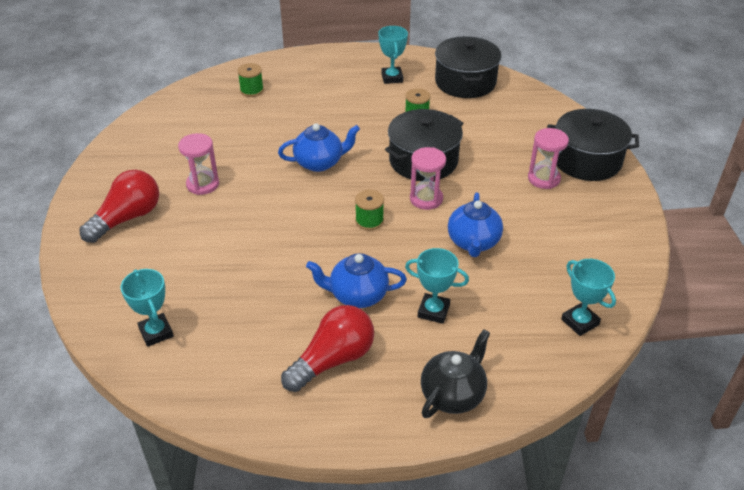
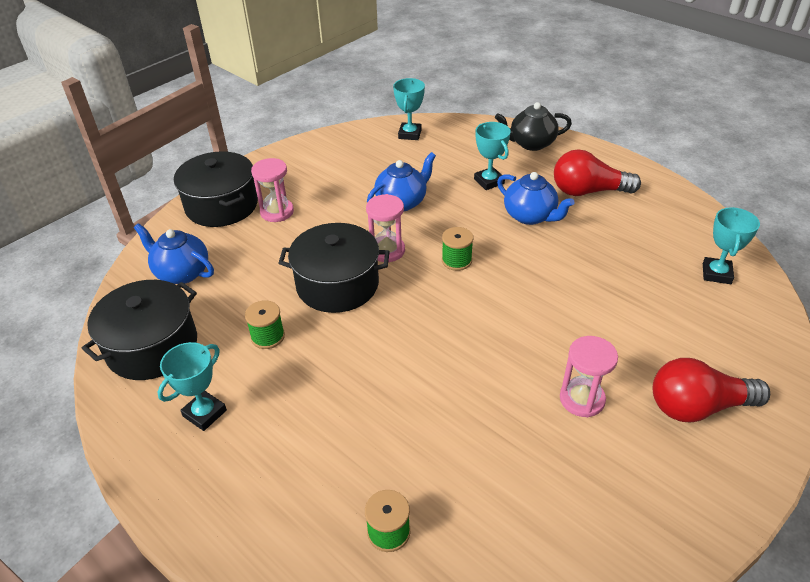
camera: 135 degrees left, 0 degrees up
(319, 163) = (432, 345): blue teapot -> blue teapot (182, 272)

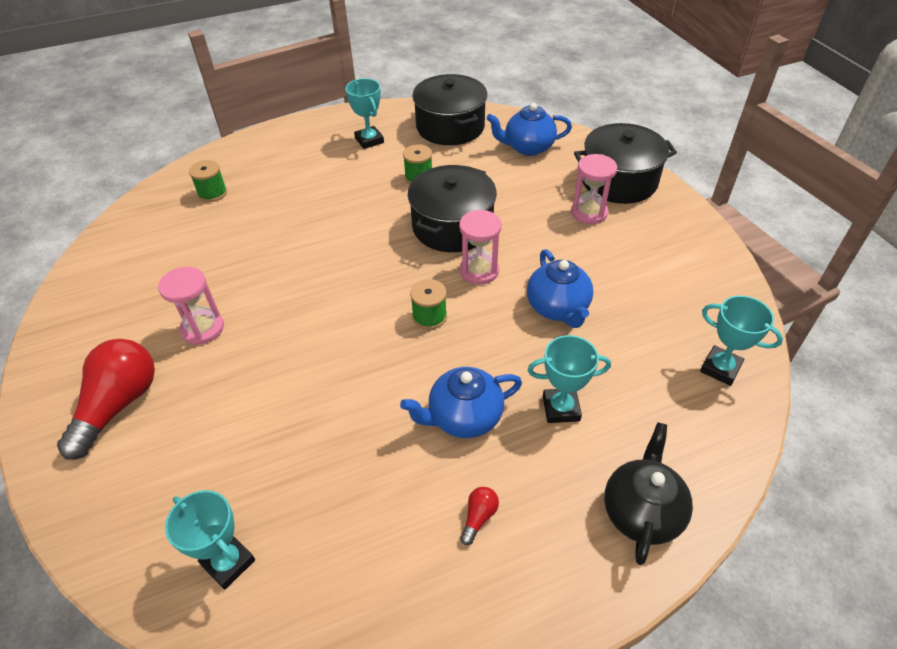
camera: 115 degrees right, 5 degrees up
(182, 272) = (528, 148): blue teapot -> blue teapot turned 150 degrees counterclockwise
(588, 191) = (479, 517): red light bulb -> red light bulb, size x0.42

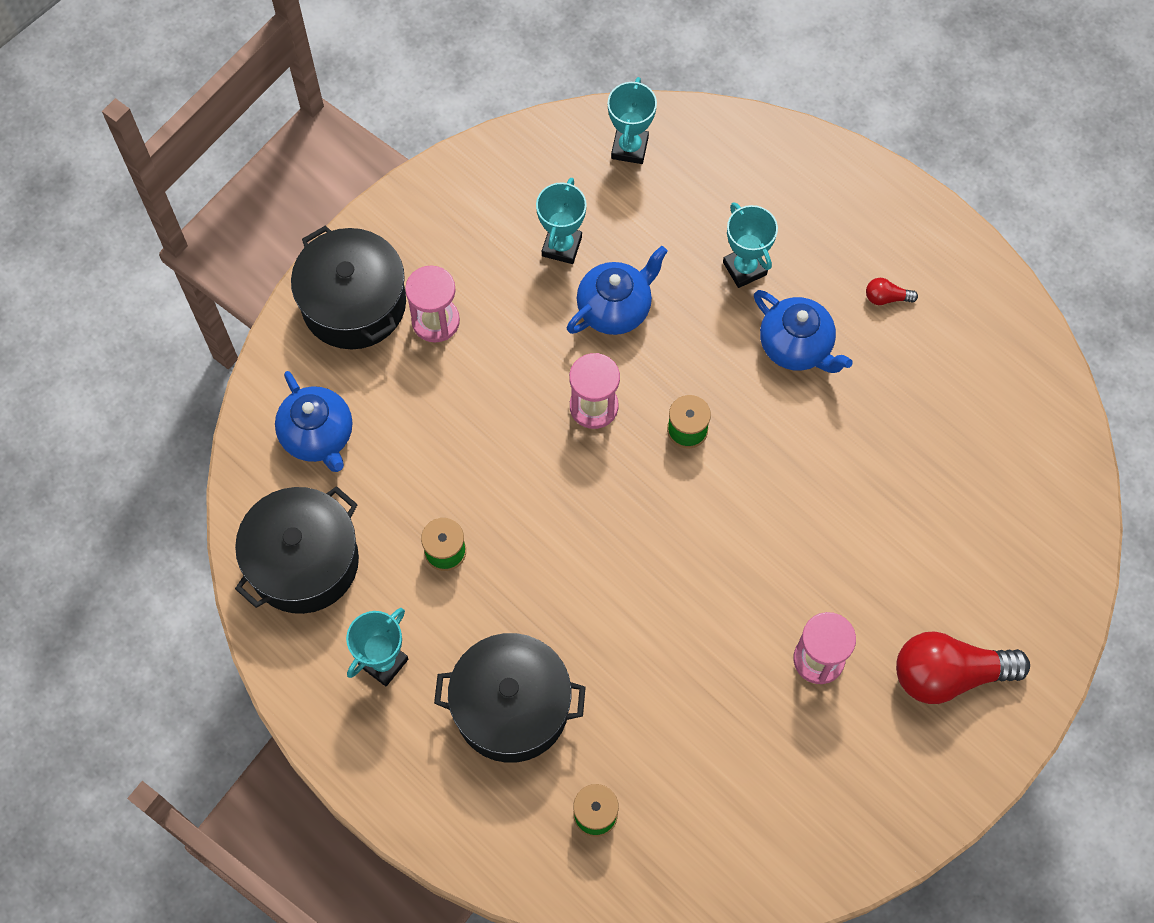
camera: 115 degrees left, 20 degrees up
(228, 562) = (1026, 468): turquoise trophy -> turquoise trophy (561, 246)
(452, 226) = (528, 466): black pot -> black pot (511, 707)
(641, 511) = (817, 181): black teapot -> none

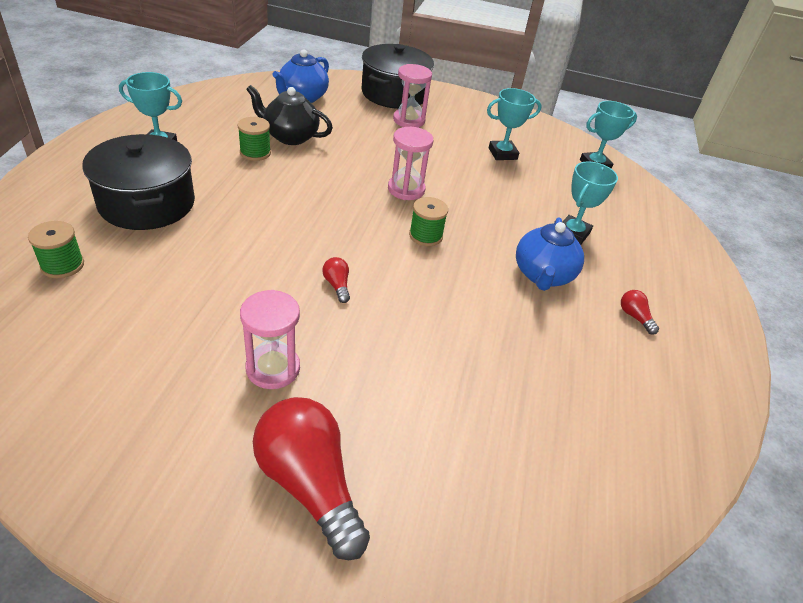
camera: 55 degrees right, 25 degrees down
(303, 561) = (217, 106): black pot -> none
(421, 494) = (290, 137): none -> black teapot
(615, 308) = (484, 183): blue teapot -> none
(731, 558) = (337, 285): none -> red light bulb

